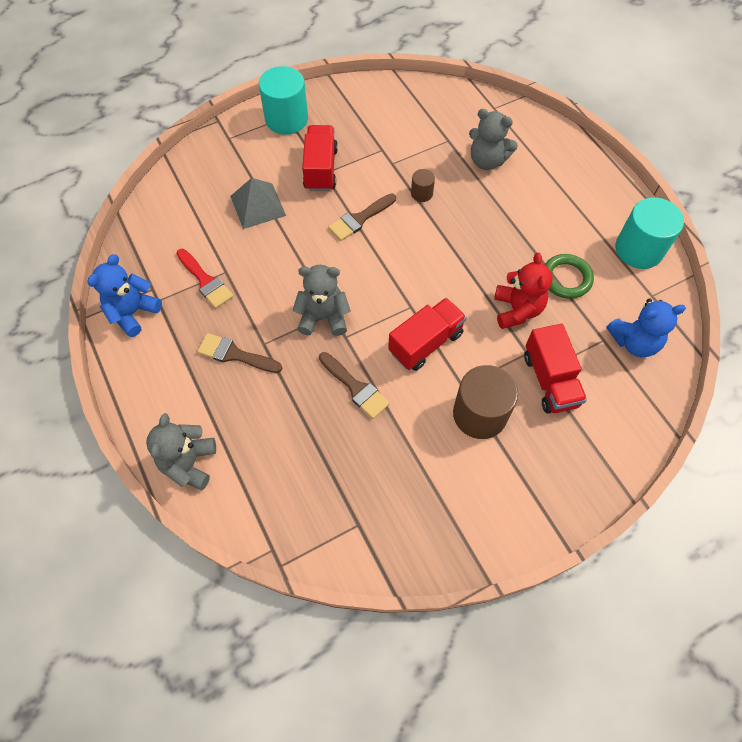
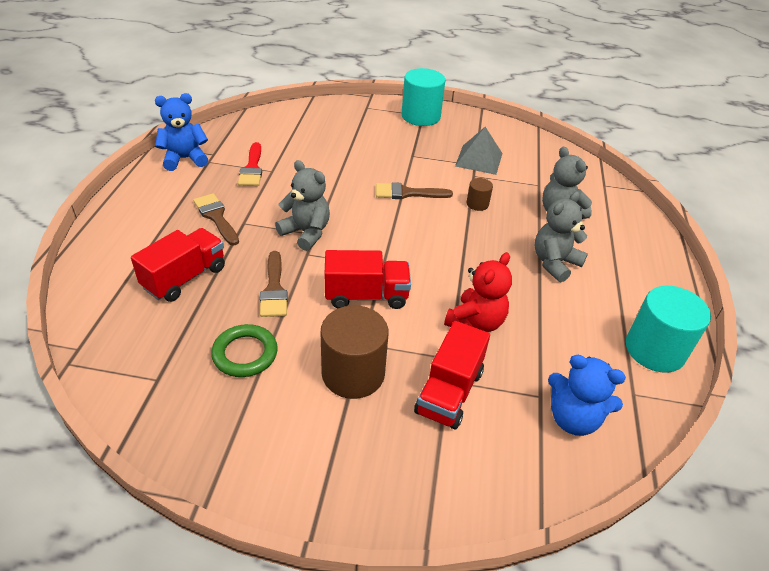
camera: 35 degrees right, 20 degrees down
(189, 463) = (102, 258): grey teddy bear -> grey teddy bear (554, 263)
(257, 205) = (341, 149): grey pyramid -> grey pyramid (479, 159)
(321, 169) = (412, 152): red truck -> red truck (185, 278)
(566, 278) = (550, 328): green ring -> green ring (245, 354)

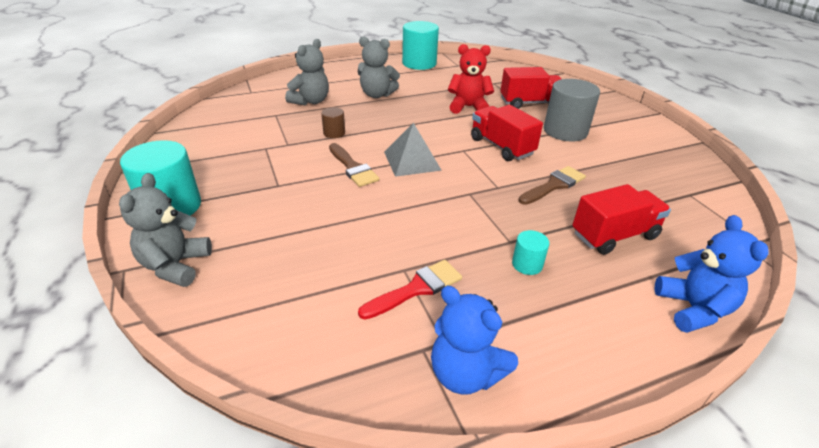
camera: 120 degrees left, 5 degrees down
(185, 278) = (614, 235): red truck -> red truck turned 150 degrees clockwise
(216, 217) = (527, 264): brown brush -> turquoise cylinder
(245, 354) = (617, 171): green ring -> none
(306, 233) = (474, 198): grey teddy bear -> grey teddy bear (176, 265)
(353, 373) = (565, 131): brown cylinder -> grey cylinder
(479, 159) = (254, 148): grey pyramid -> grey pyramid (412, 161)
(573, 418) = (495, 75): blue teddy bear -> blue teddy bear (693, 309)

